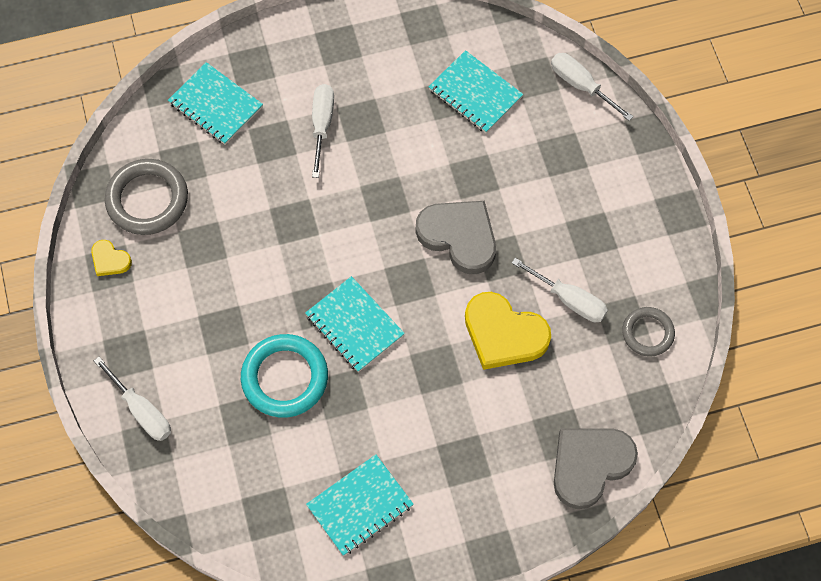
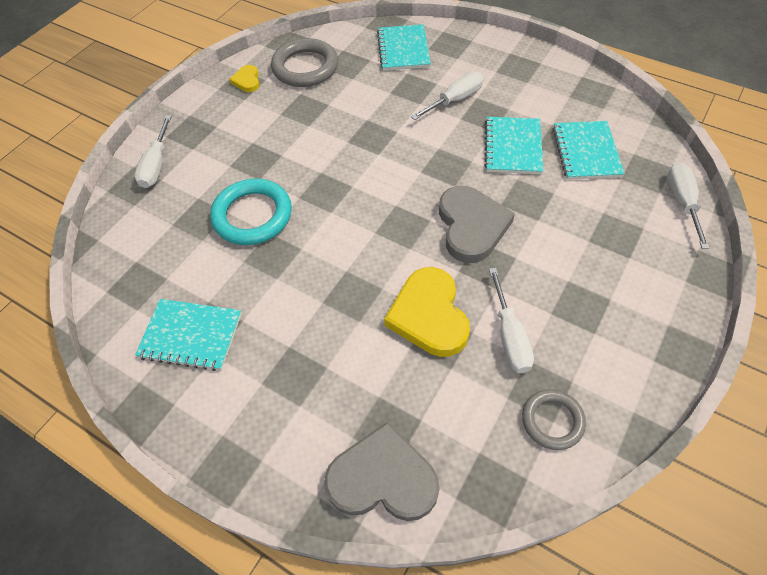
camera: 50 degrees right, 10 degrees down
(354, 325) = (333, 222): turquoise notebook -> turquoise notebook (513, 147)

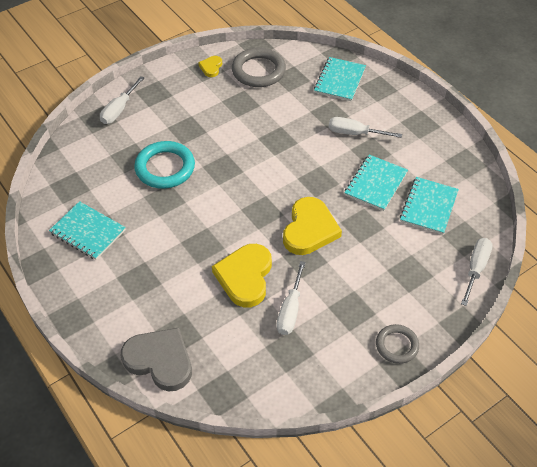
camera: 20 degrees right, 5 degrees down
(455, 100) = (355, 133): white screwdriver -> white screwdriver turned 150 degrees counterclockwise
(471, 226) = (309, 229): grey heart -> yellow heart
(552, 421) = (285, 371): grey ring -> grey ring (397, 345)

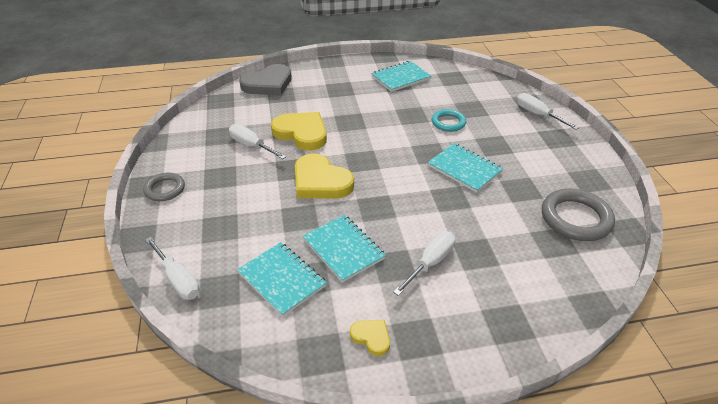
camera: 115 degrees right, 10 degrees down
(165, 168) = (448, 123): turquoise ring -> turquoise ring, size x0.61
(211, 67) = (590, 184): yellow heart -> yellow heart (371, 337)
(339, 80) = (536, 287): turquoise notebook -> turquoise notebook (464, 169)

